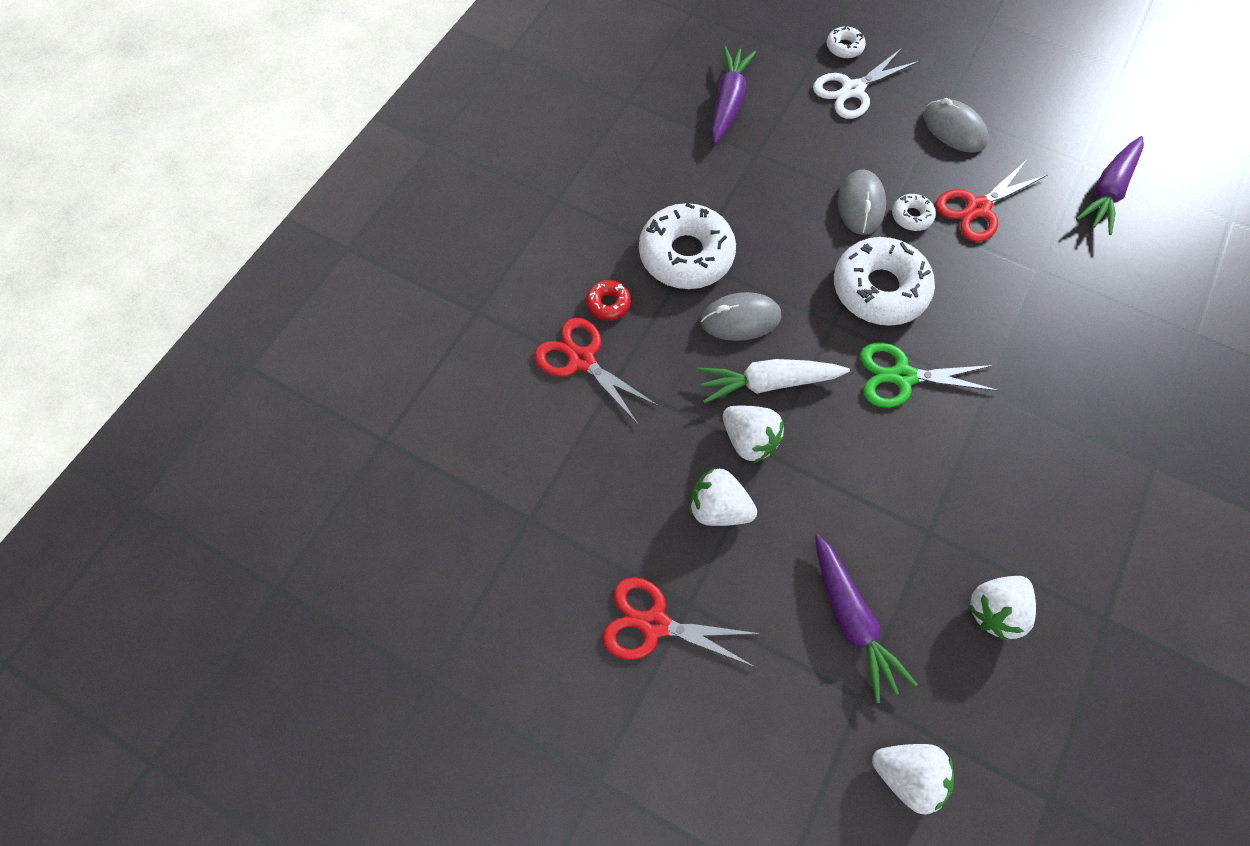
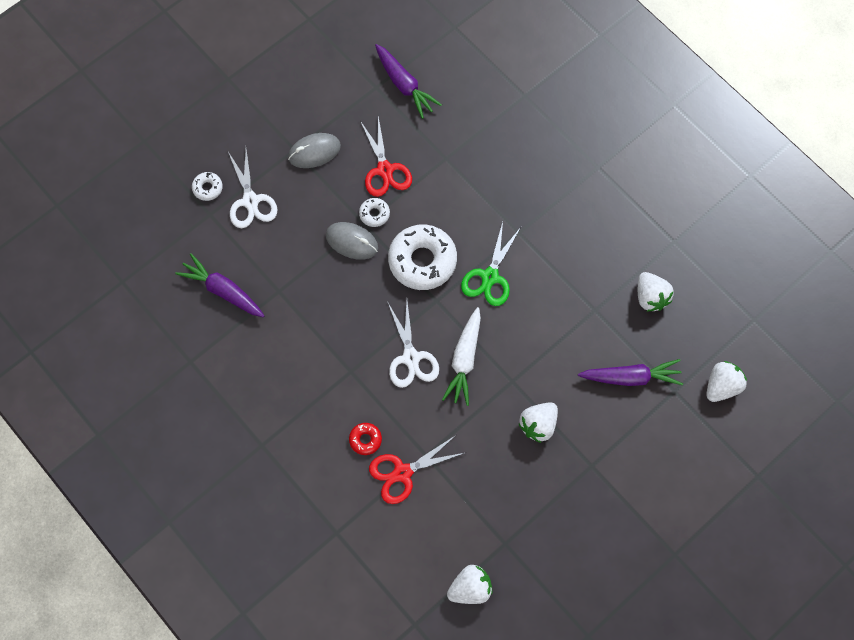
camera: 70 degrees left, 5 degrees up
(654, 624) = (597, 490): red scissors -> none
(686, 255) = (346, 373): white donut -> none
(740, 319) = (411, 358): grey mouse -> white scissors
(749, 440) = (500, 388): white strawberry -> white strawberry (470, 588)

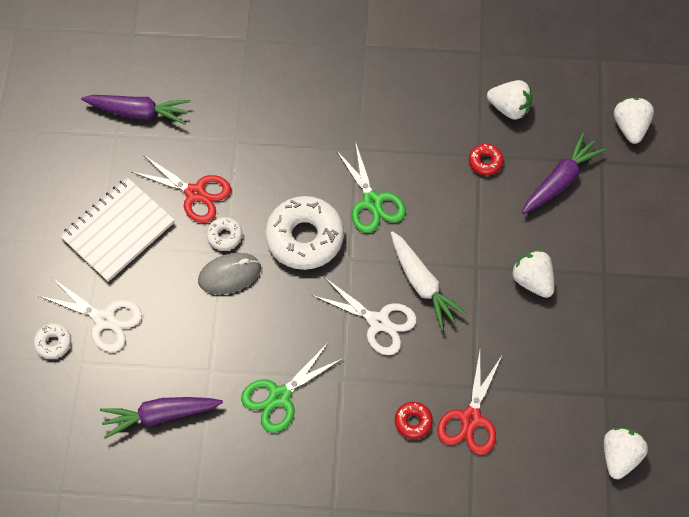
camera: 45 degrees left, 5 degrees down
(302, 346) = (280, 396): none -> green scissors
(314, 152) = (118, 231): grey mouse -> white notebook
(538, 425) = (532, 280): white strawberry -> white strawberry turned 150 degrees clockwise
(593, 318) = (485, 162): none -> red donut

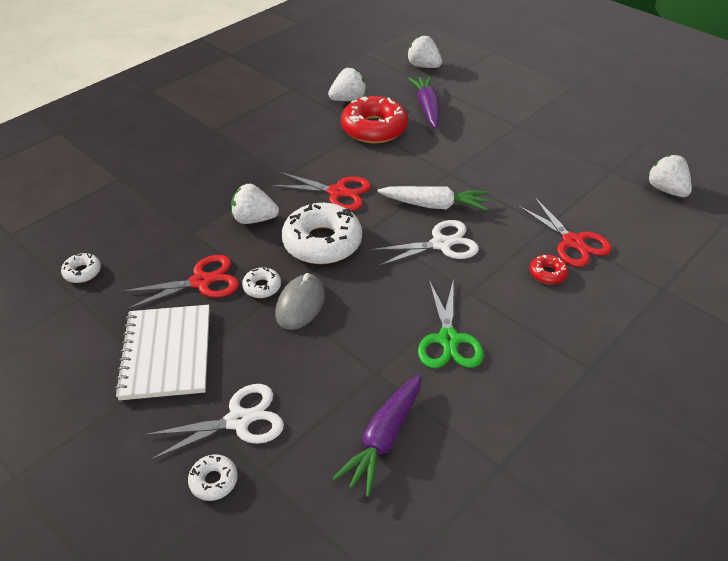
camera: 50 degrees left, 20 degrees down
(139, 112) = (82, 272): purple carrot -> white donut
(372, 201) = (337, 192): green scissors -> red scissors
(485, 162) = (374, 128): red donut -> red donut, size x2.20
(532, 280) = (488, 156): white strawberry -> white strawberry (254, 219)

